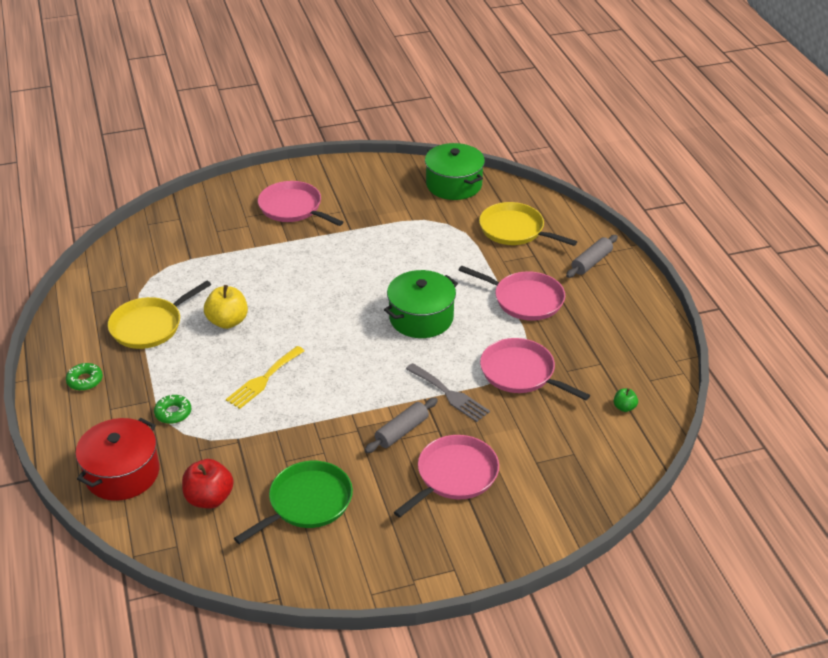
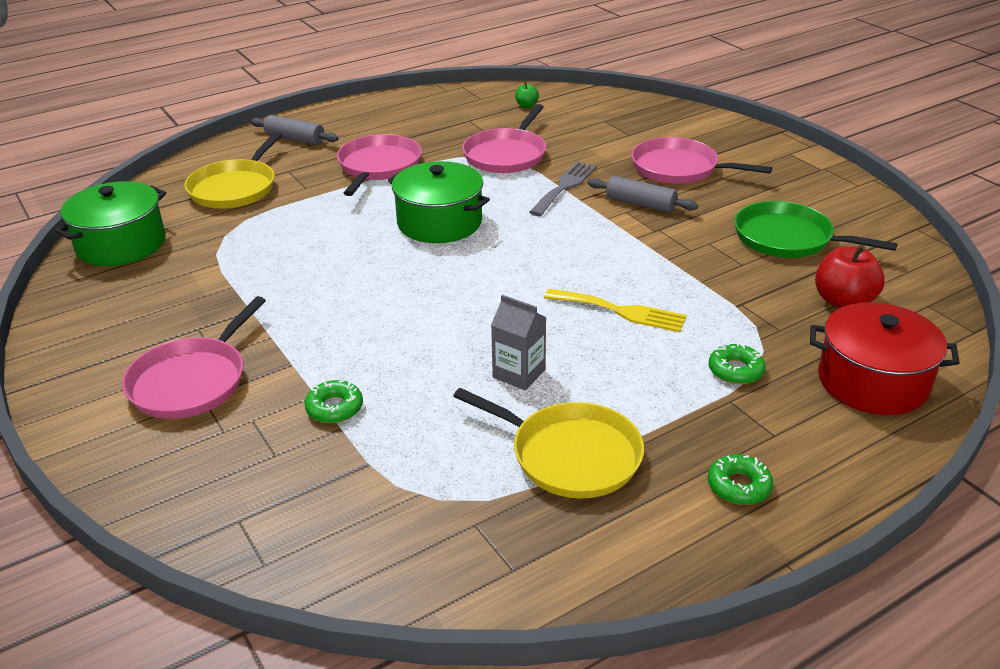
camera: 105 degrees left, 5 degrees down
(227, 321) = (519, 373): yellow apple -> grey carton
(240, 252) = (334, 408): none -> green donut

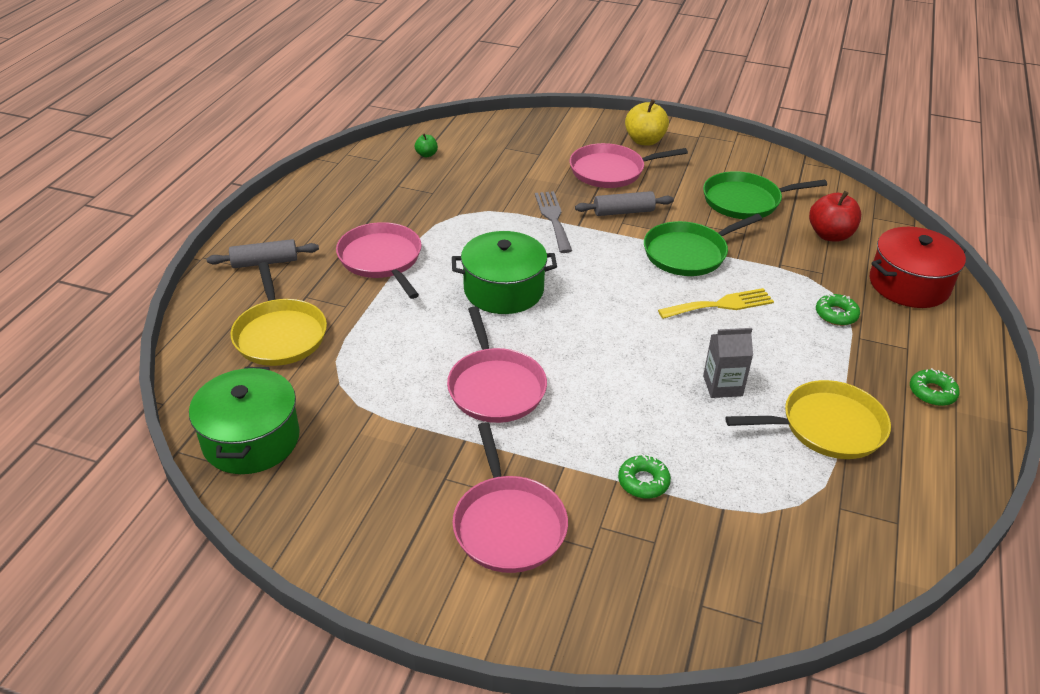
camera: 40 degrees left, 5 degrees up
(506, 155) = (472, 207): pink pan -> pink pan (495, 387)
(654, 259) = (688, 253): none -> green pan
(754, 155) = (644, 141): none -> yellow apple

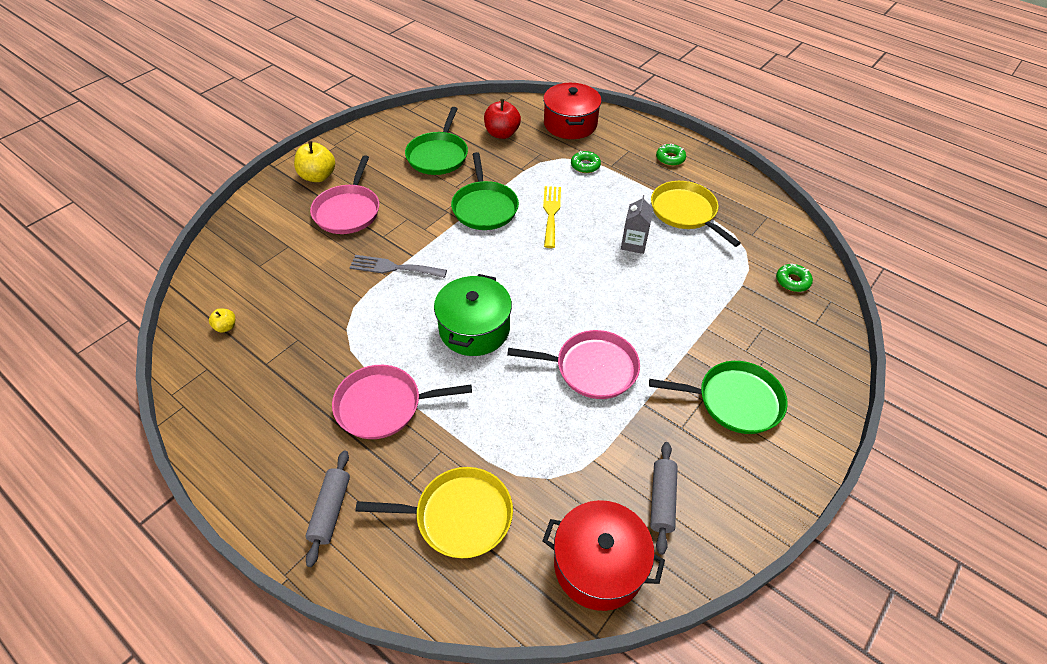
camera: 70 degrees left, 10 degrees up
(251, 439) = (598, 565): green pot -> red pot
(426, 154) = (226, 327): green apple -> yellow apple
(508, 524) = (734, 401): pink pan -> green pan
(623, 212) = (410, 223): grey rolling pin -> grey rolling pin (662, 500)
(643, 482) = (711, 315): green donut -> green donut (792, 281)
(827, 426) = (685, 212): yellow pan -> yellow pan turned 45 degrees counterclockwise

